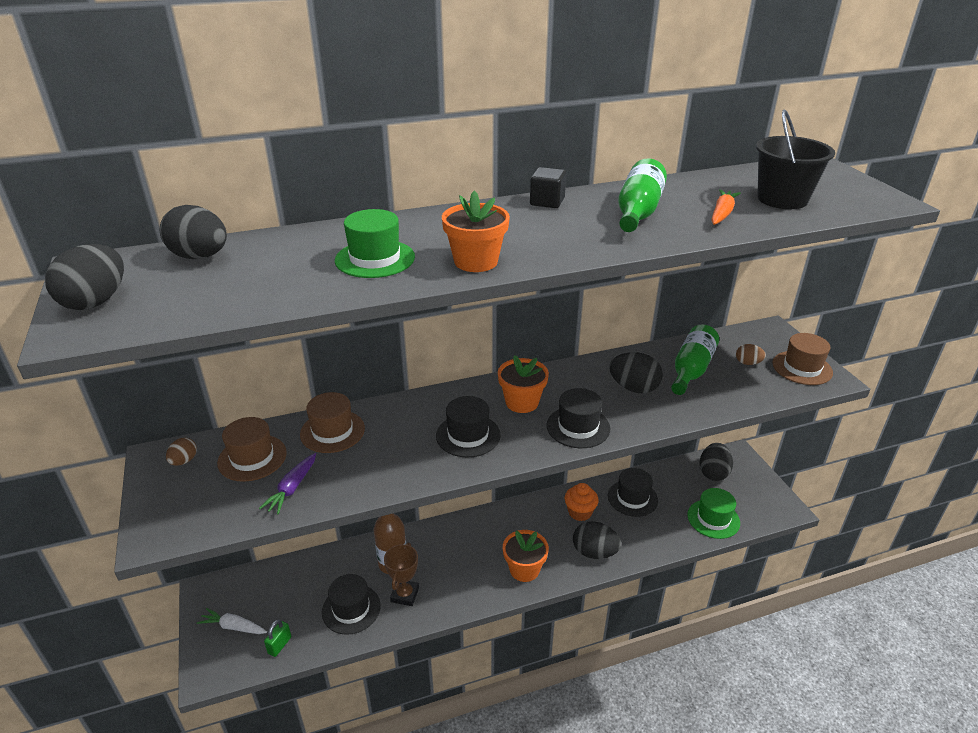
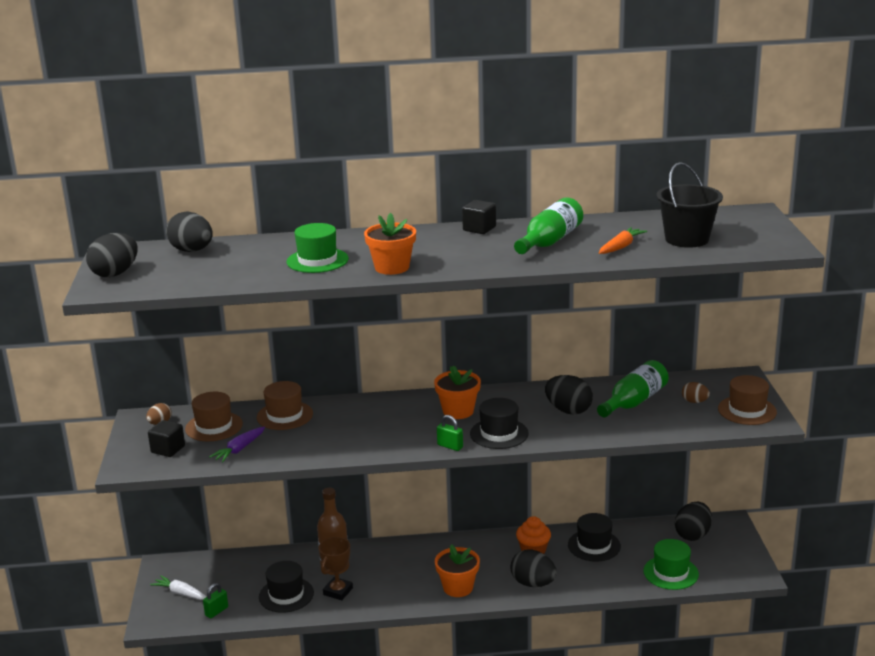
camera: 15 degrees right, 10 degrees down
(202, 500) = (168, 449): none -> black cube
(468, 435) = (398, 430): black hat -> none
(534, 451) = (450, 446): none -> green padlock

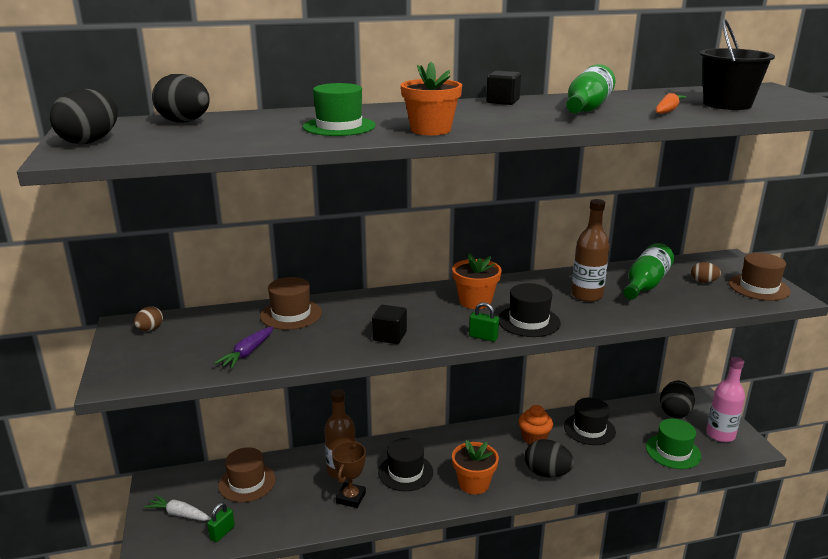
camera: 10 degrees left, 0 degrees up
(168, 449) = (162, 357): black cube -> black cube (389, 336)
(214, 426) = (213, 330): brown hat -> brown hat (247, 482)
(286, 595) = (296, 506): black hat -> black hat (405, 472)
(568, 410) = (586, 295): black egg -> brown bottle
(729, 560) = (720, 435): none -> pink bottle

